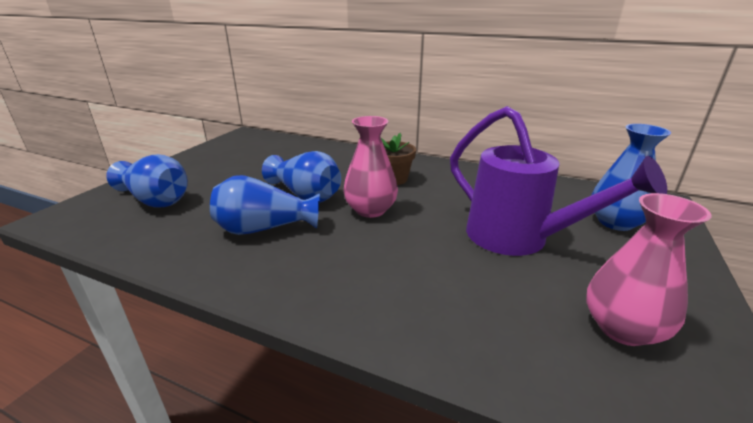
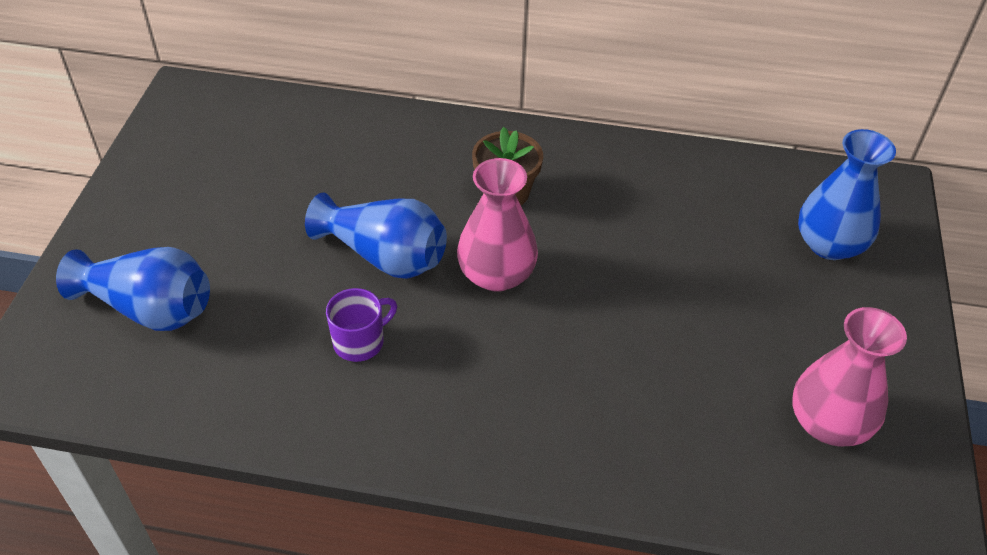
camera: 15 degrees left, 20 degrees up
(264, 228) = (360, 341): blue vase -> purple mug
(517, 238) = (707, 299): purple watering can -> none

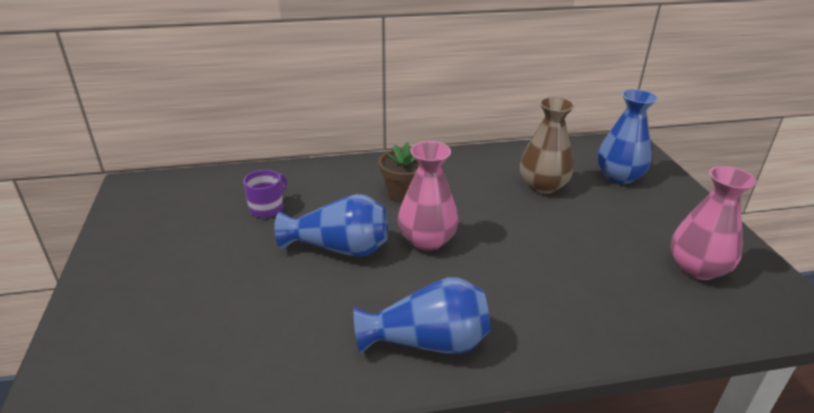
camera: 20 degrees left, 15 degrees down
(150, 308) = (161, 330): blue vase -> blue vase (428, 342)
(360, 341) = (352, 306): purple mug -> purple mug (267, 208)
(704, 231) = (543, 185): none -> brown vase

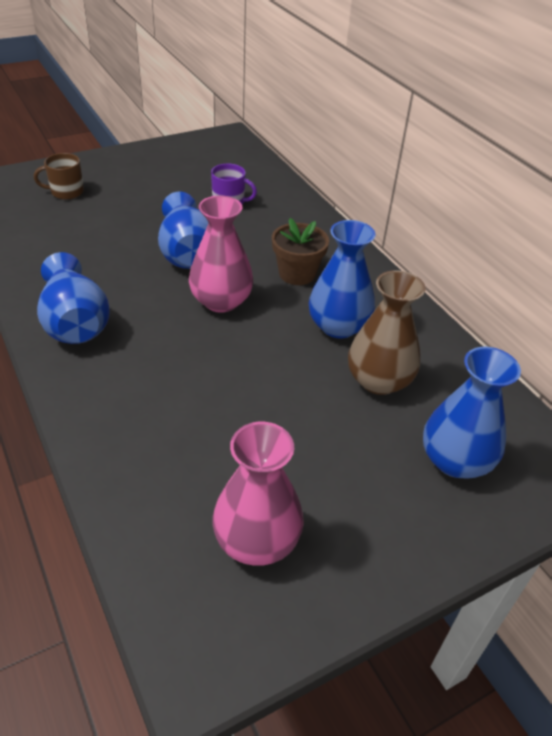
camera: 70 degrees right, 10 degrees up
(149, 328) = (66, 192): none -> brown mug
(479, 189) = (338, 326): none -> blue vase

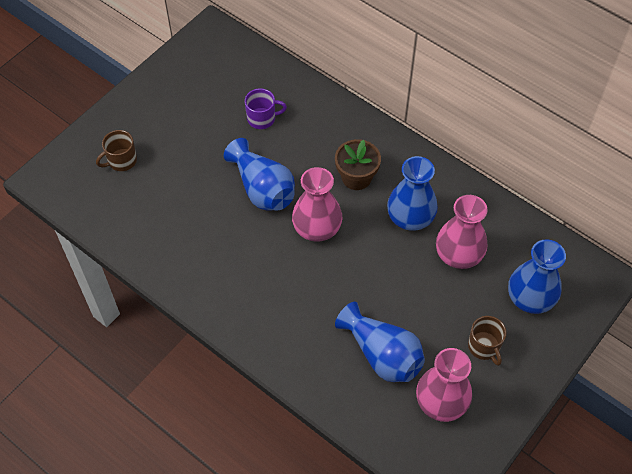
camera: 20 degrees left, 15 degrees up
(75, 322) = (226, 291): blue vase -> blue vase (382, 354)
(359, 494) = (484, 347): none -> brown mug
(379, 380) = (458, 254): brown vase -> pink vase

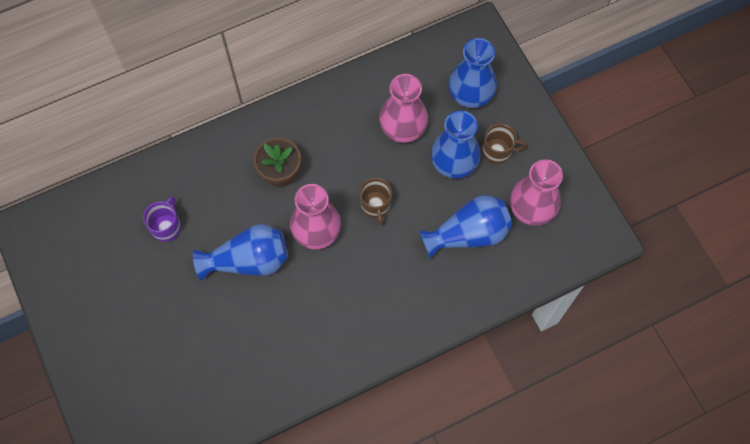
camera: 65 degrees left, 10 degrees up
(121, 161) = (141, 382): brown mug -> brown mug (375, 206)
(410, 217) = (346, 148): blue vase -> blue vase (454, 162)

